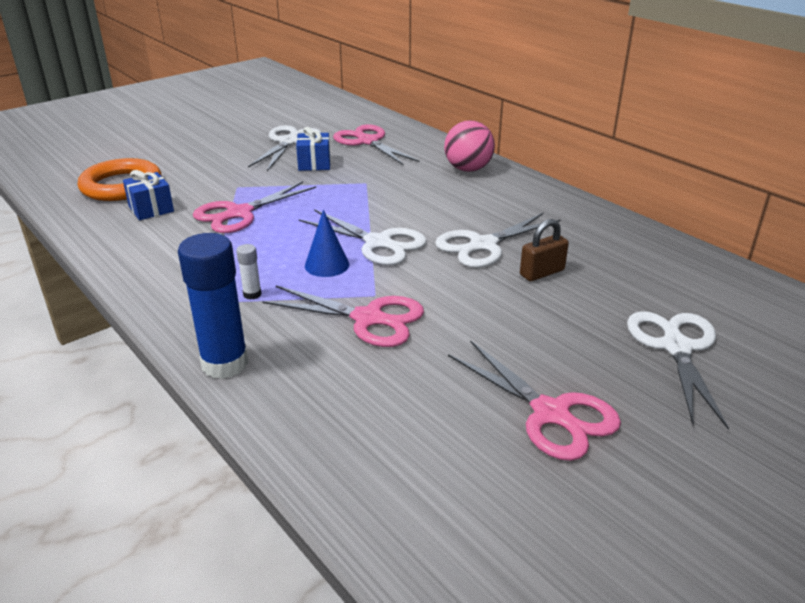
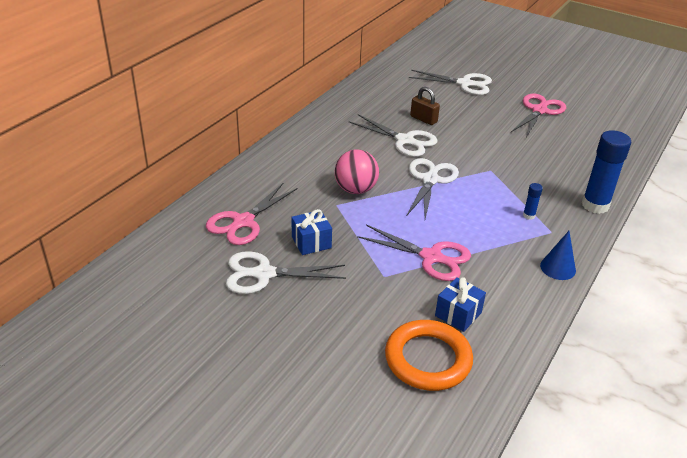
camera: 110 degrees left, 5 degrees up
(252, 294) = (529, 215): white glue stick -> blue glue stick
(327, 265) = (473, 195): blue cone -> blue cone (558, 268)
(368, 319) = (515, 168): pink scissors -> none
(468, 169) = (285, 159): pink ball -> pink ball (355, 189)
(676, 347) = (464, 84): white scissors -> white scissors turned 150 degrees counterclockwise

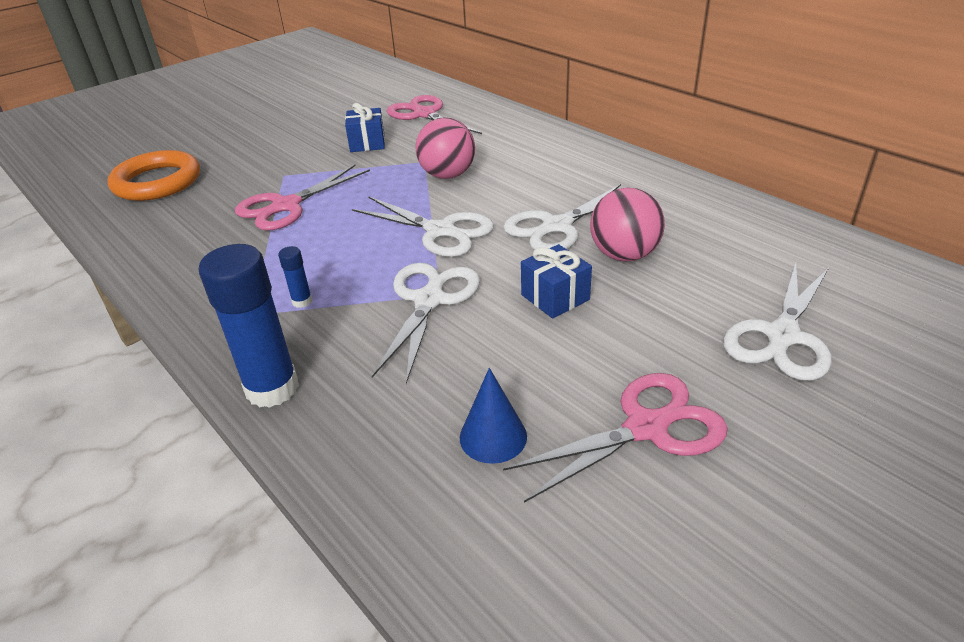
camera: 110 degrees right, 0 degrees up
(264, 274) = (339, 120): white scissors -> white scissors (429, 300)
(423, 119) = (624, 255): brown padlock -> pink ball
(458, 314) = (189, 207): blue gift -> blue gift (555, 297)
(539, 111) = (646, 428): pink scissors -> pink scissors turned 75 degrees counterclockwise
(558, 268) = (182, 296): blue cone -> blue cone (493, 436)

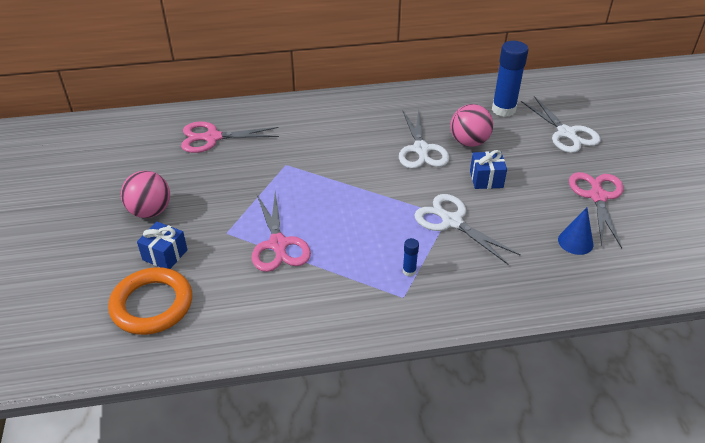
camera: 60 degrees left, 5 degrees up
(272, 388) = (486, 307): blue glue stick -> blue glue stick (503, 110)
(367, 143) = (225, 178): blue gift -> blue gift (165, 255)
(440, 231) = (383, 191): white scissors -> none
(447, 175) = (317, 162): pink ball -> pink ball (150, 211)

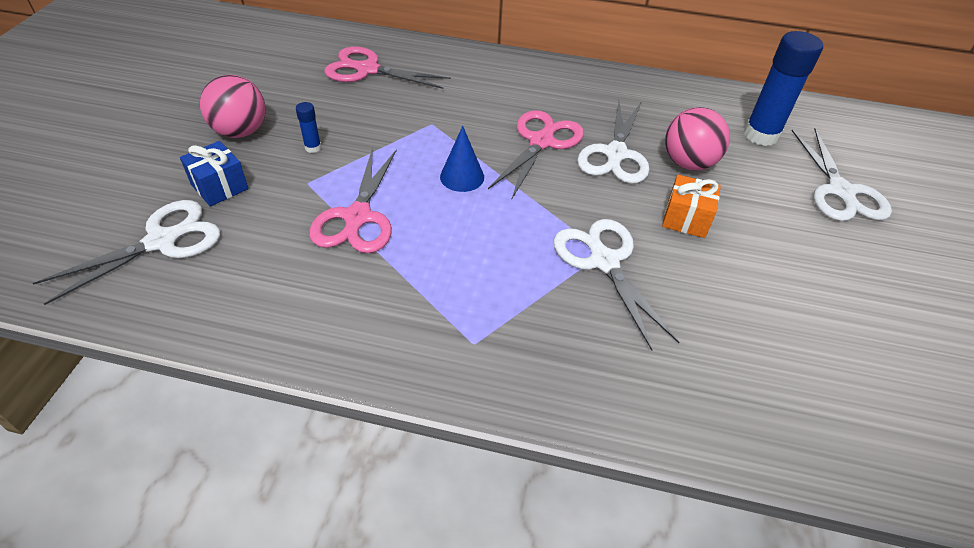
camera: 20 degrees right, 5 degrees up
(152, 304) = (162, 241): orange ring -> white scissors
(409, 271) = (503, 310): blue glue stick -> blue glue stick (313, 148)
(486, 179) = (686, 219): blue gift -> orange gift
(575, 242) = (778, 352): blue cone -> blue cone (462, 177)
(598, 196) = (847, 296): pink scissors -> pink scissors (541, 142)

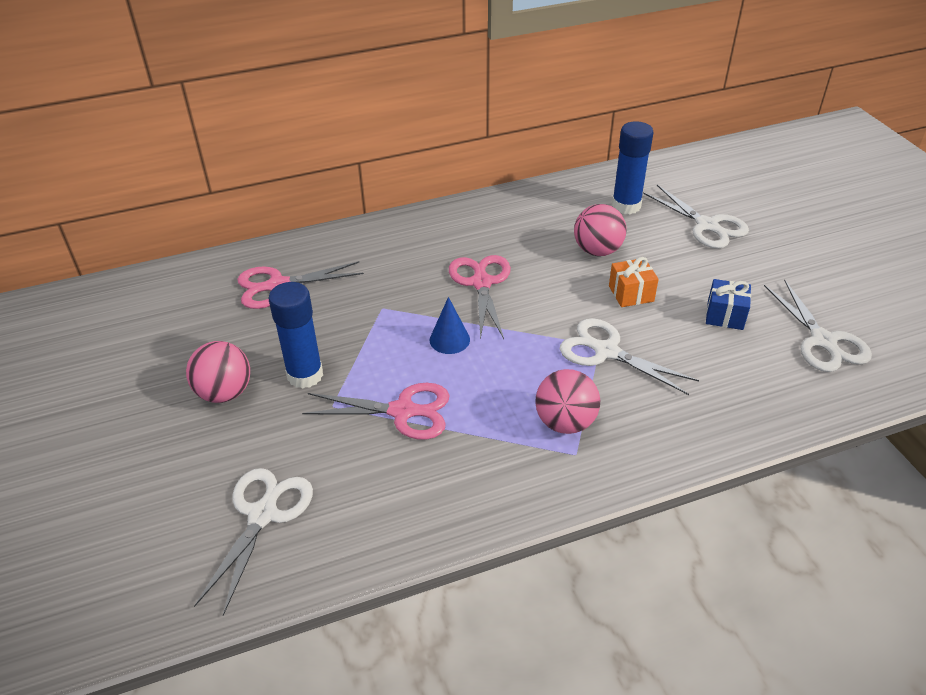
camera: 30 degrees left, 5 degrees down
(219, 187) = (261, 447): blue gift -> blue gift (725, 315)
(313, 148) = (305, 375): blue glue stick -> blue glue stick, size x2.25
(357, 217) = (402, 411): pink scissors -> pink scissors turned 60 degrees counterclockwise
(494, 307) = (565, 422): none -> pink ball
(615, 154) = (543, 267): white scissors -> white scissors (823, 341)

